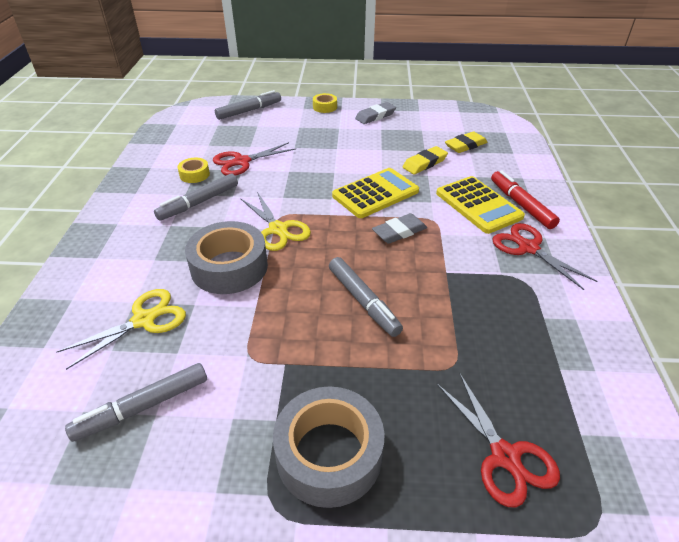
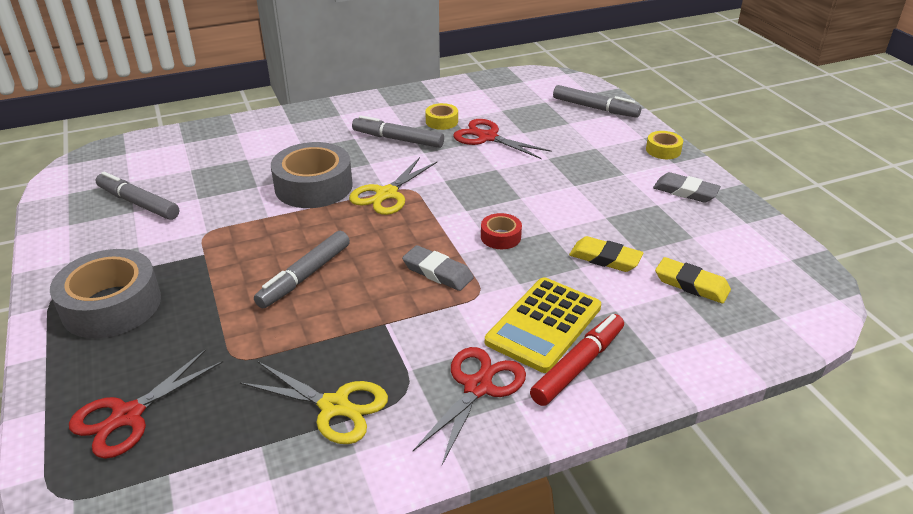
camera: 65 degrees right, 5 degrees down
(144, 320) = (227, 170): yellow scissors -> yellow scissors (334, 406)
(375, 193) = (500, 237): yellow calculator -> red tape

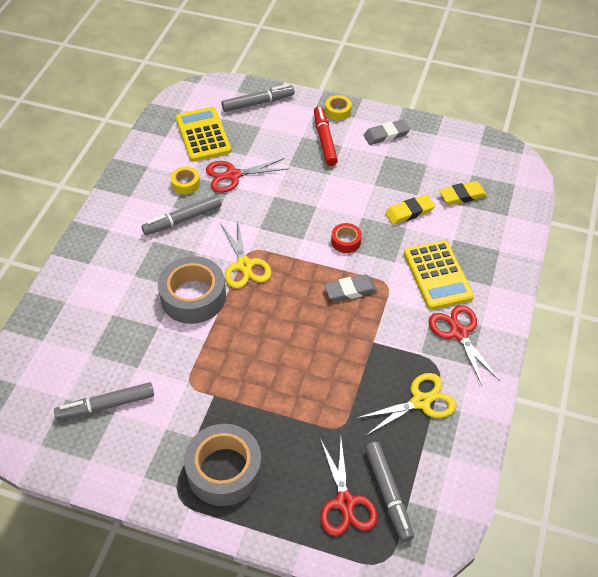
camera: 50 degrees left, 15 degrees up
(305, 276) = (292, 354): grey marker -> grey marker (388, 493)
(511, 102) = (203, 135): none -> yellow calculator
(578, 365) = (479, 283): red marker -> red marker (324, 140)

